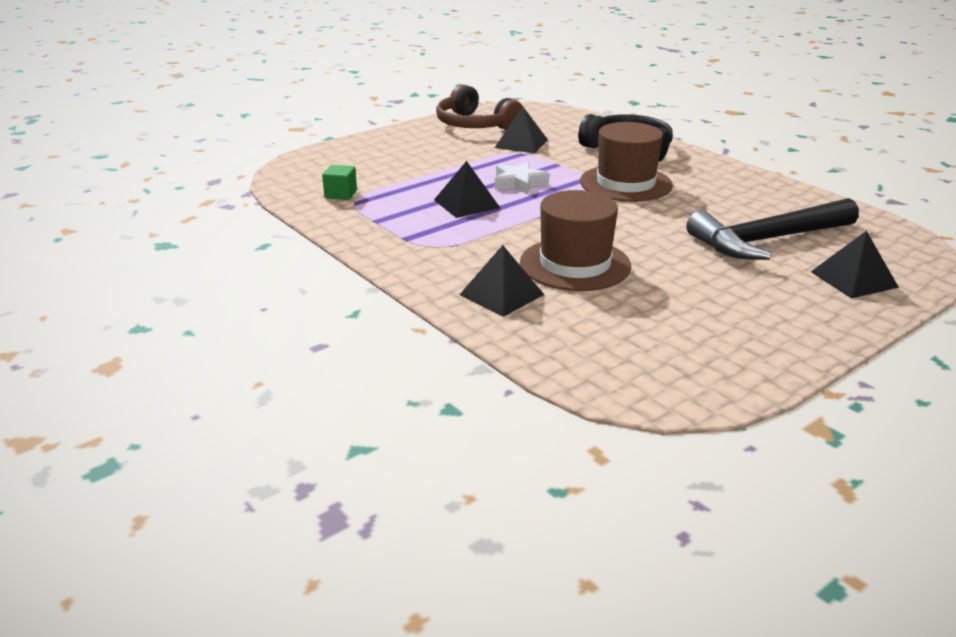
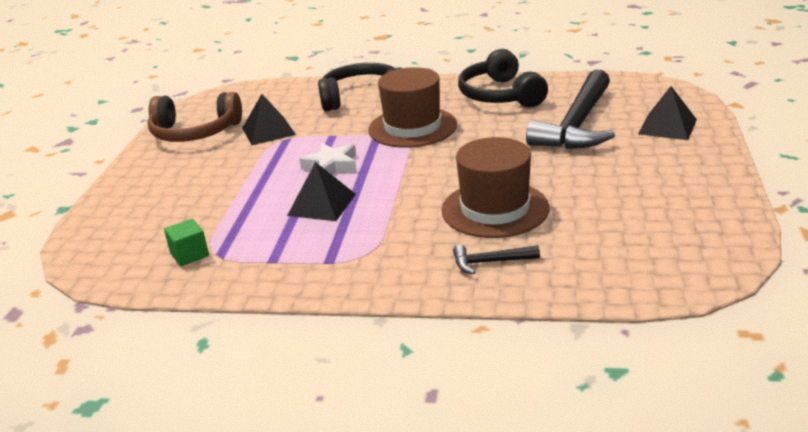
camera: 40 degrees left, 0 degrees up
(502, 294) = (490, 262): black pyramid -> black hammer
(744, 191) = (500, 95): none -> black headphones

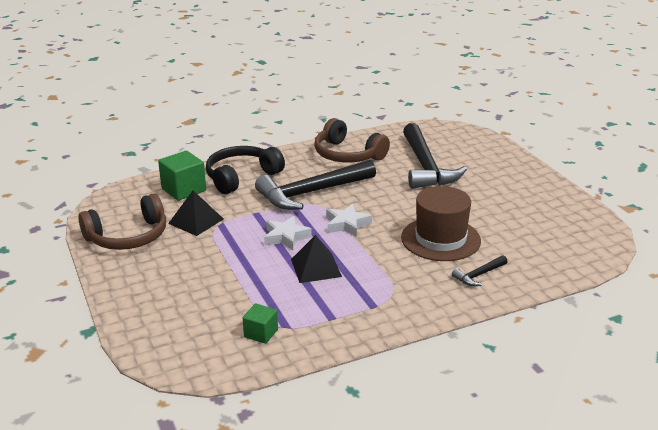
camera: 35 degrees left, 0 degrees up
(294, 99) = (184, 190): none -> green cube
(409, 168) = (347, 224): none -> white star
(412, 127) = (311, 193): brown hat -> black hammer
(500, 95) = (347, 155): black headphones -> brown headphones
(667, 126) = (483, 156): black pyramid -> none

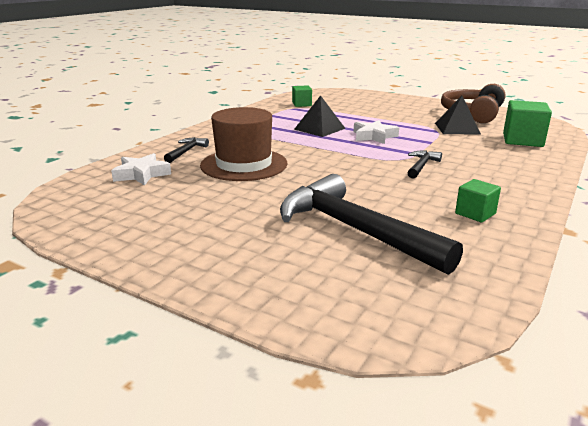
camera: 145 degrees right, 5 degrees down
(241, 177) = (511, 160): black headphones -> none
(311, 193) = (421, 166): black hammer -> black hammer, size x0.43
(347, 155) = (475, 213): brown headphones -> green cube
(347, 224) = (343, 154): white star -> white star (141, 174)

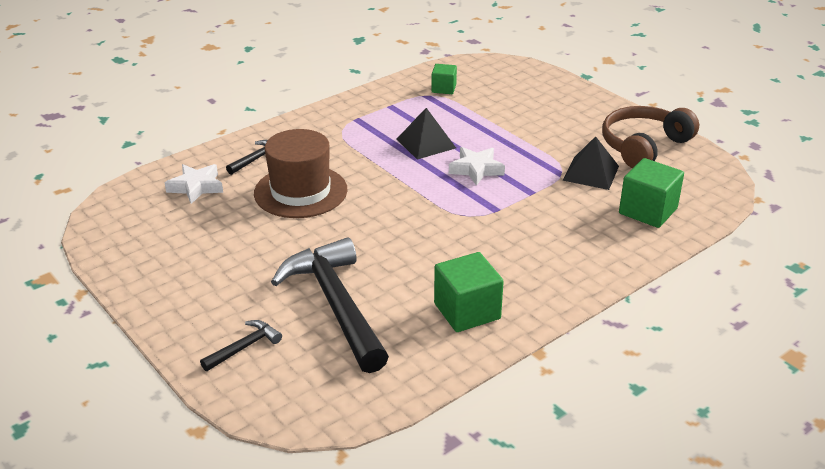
camera: 20 degrees right, 10 degrees up
(421, 166) = (481, 231): black hammer -> black hammer (244, 347)
(475, 213) = (467, 311): green cube -> green cube, size x1.68

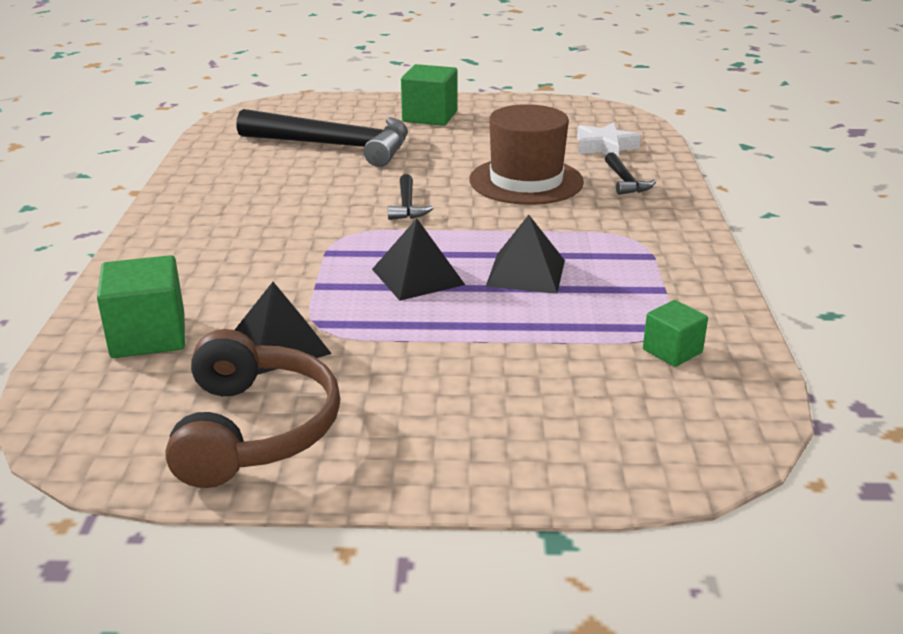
camera: 130 degrees right, 5 degrees down
(244, 347) = (350, 112): black hammer -> black hammer (407, 206)
(467, 311) = (229, 182): green cube -> green cube (430, 116)
(476, 169) = (418, 276): white star -> black pyramid

